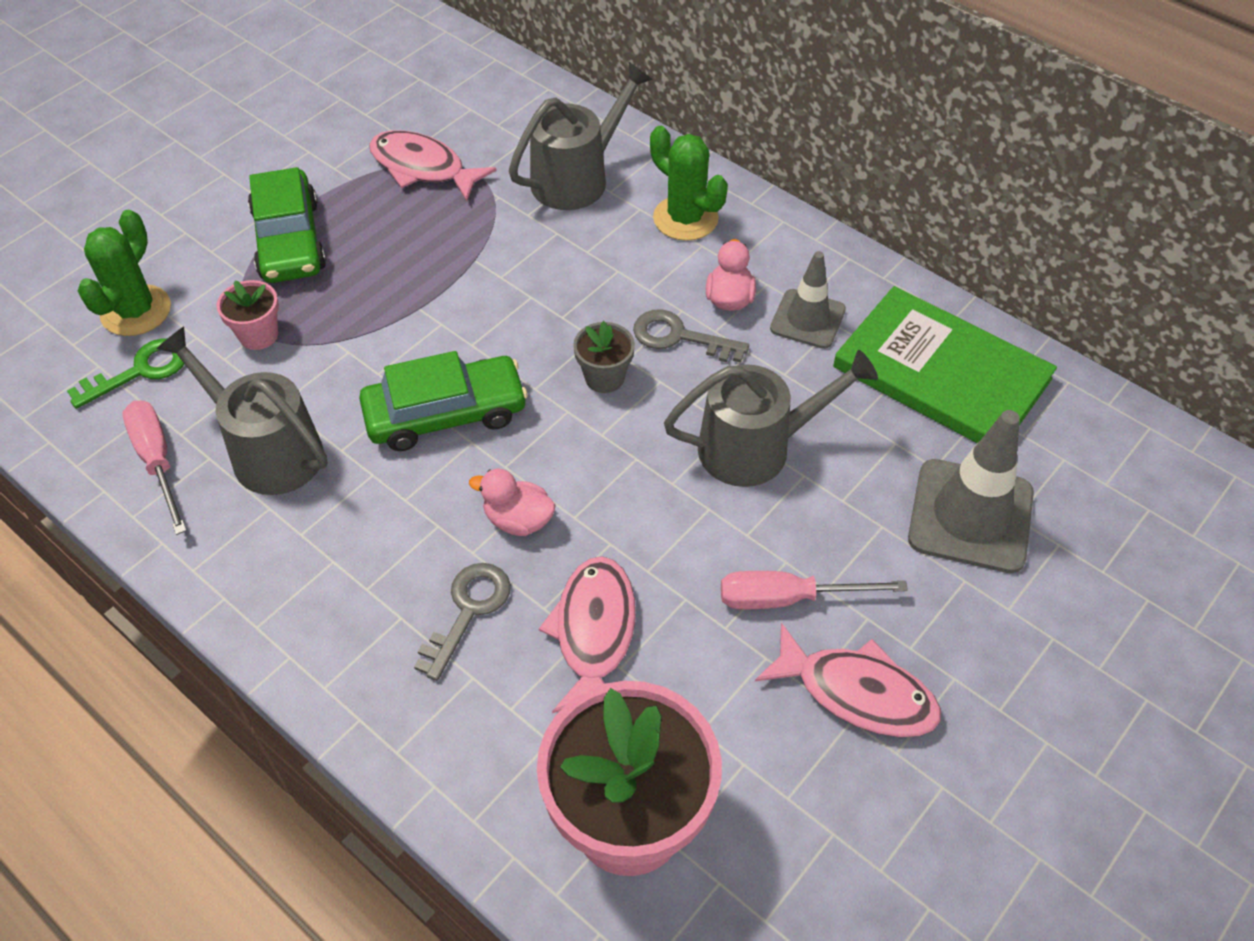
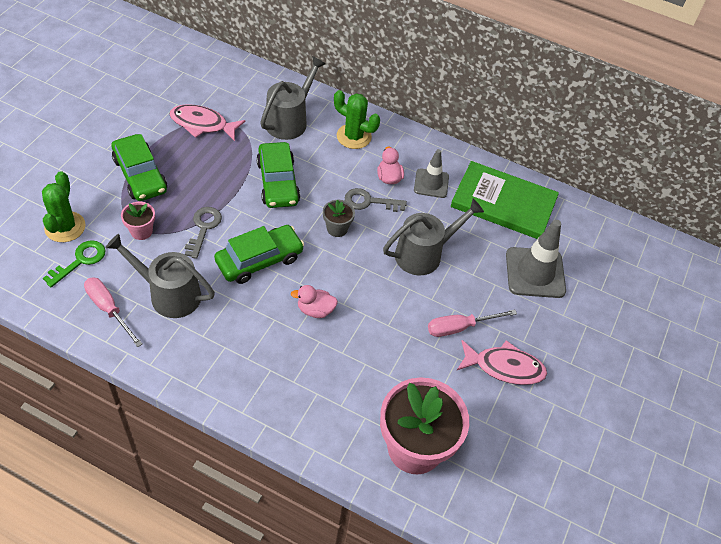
camera: 20 degrees left, 0 degrees up
(468, 611) = (304, 361): grey key -> grey key (203, 228)
(522, 281) = (278, 182): none -> green car
(594, 632) = (371, 360): pink fish -> none

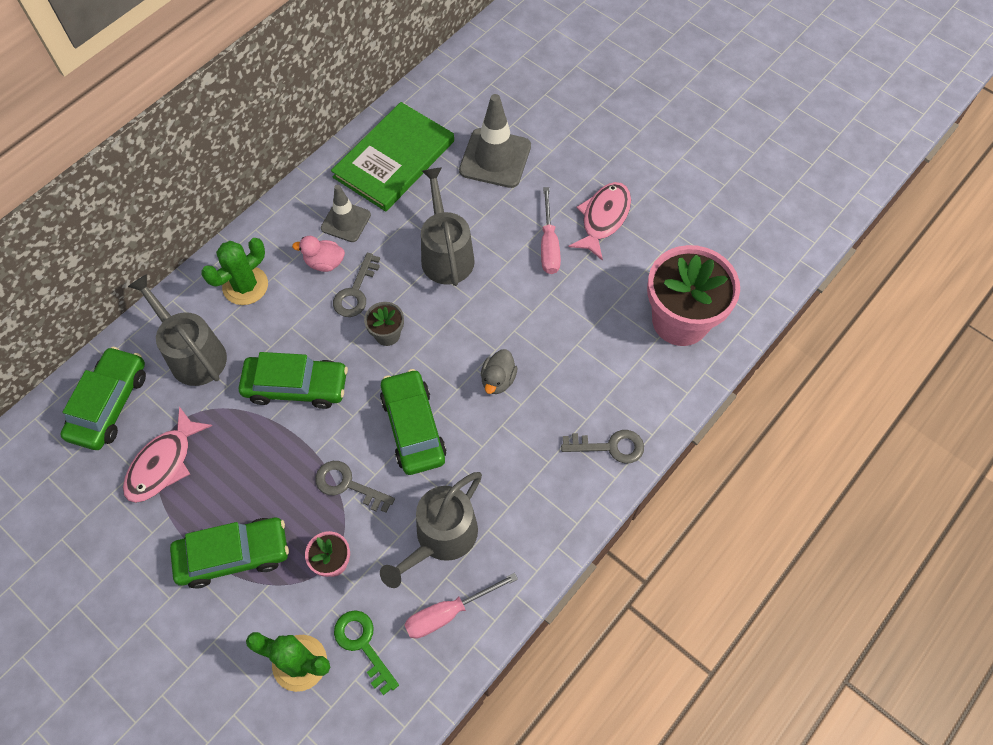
camera: 70 degrees left, 10 degrees up
(241, 88) = (109, 404): none -> green car
(271, 404) = (610, 446): none -> grey key
(315, 310) = (498, 380): pink duck -> grey duck

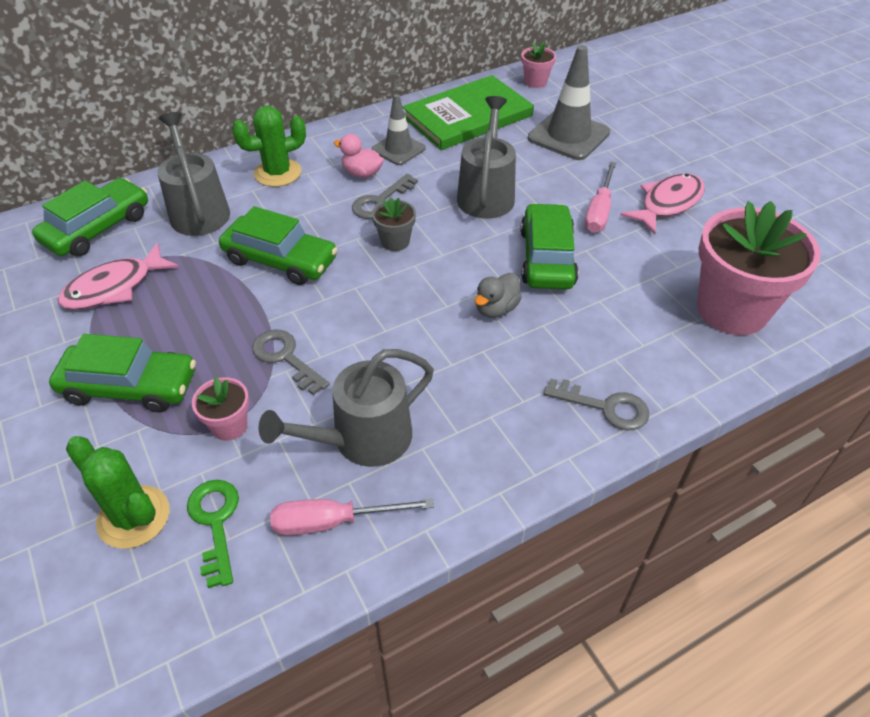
camera: 20 degrees right, 15 degrees down
(413, 427) = (383, 326): green car -> green car (547, 257)
(442, 92) = (535, 82): none -> pink flower pot

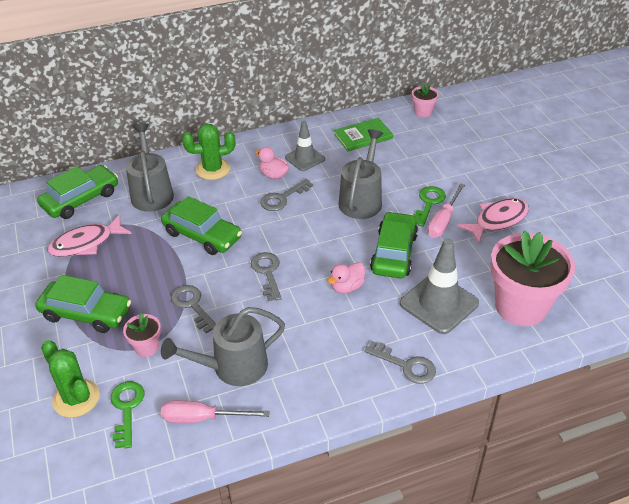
camera: 10 degrees right, 5 degrees down
(382, 301) = (267, 273): none -> grey key
(395, 241) = (286, 230): grey flower pot -> none
(467, 116) = (363, 136): green book -> green book, size x0.59
(496, 309) = (347, 287): grey duck -> pink duck
(568, 135) = (437, 159): grey traffic cone -> grey traffic cone (439, 303)
(574, 191) = (428, 203): none -> green key

